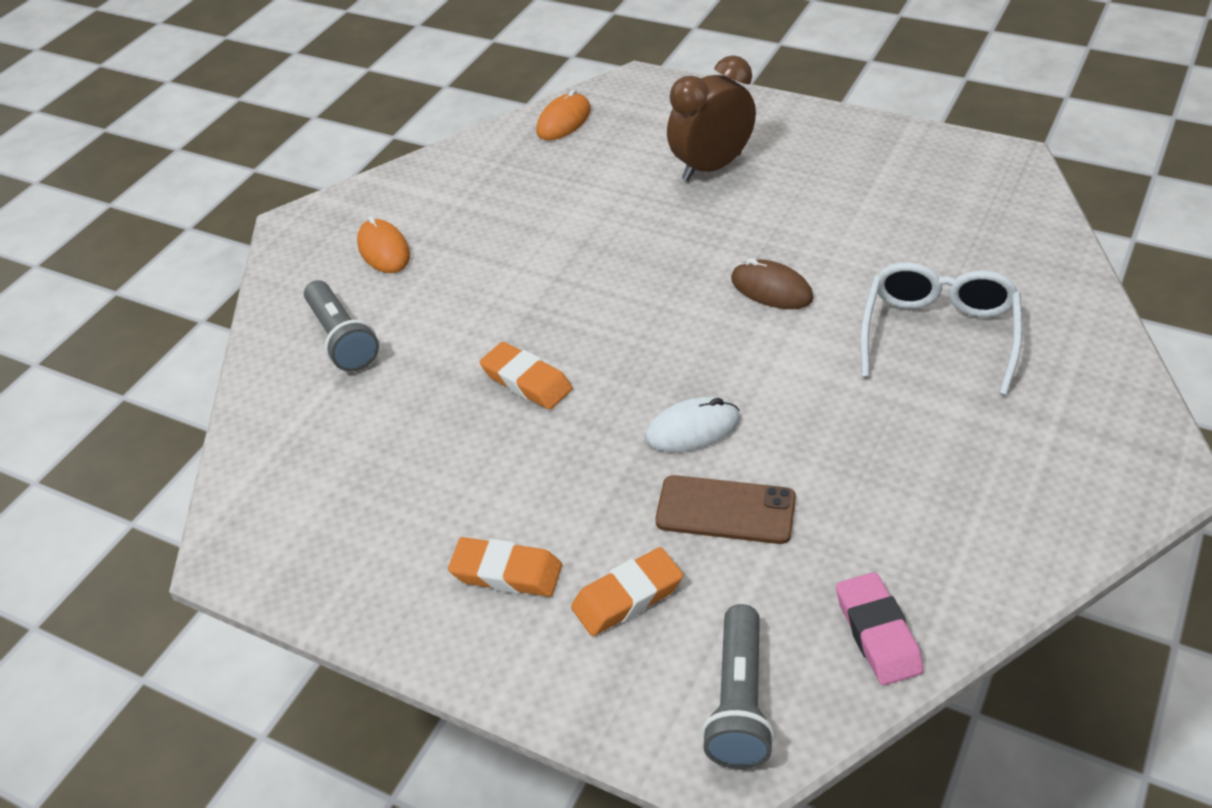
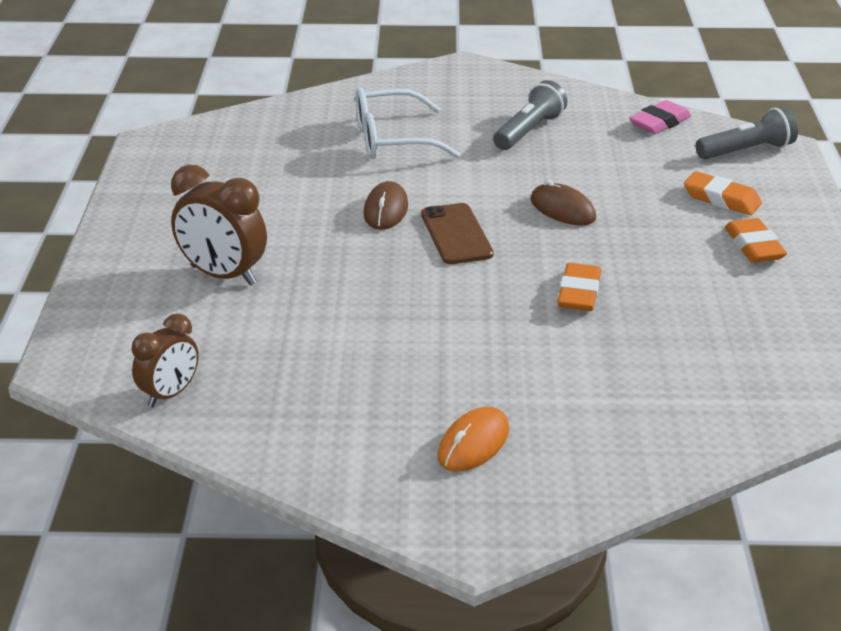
camera: 120 degrees left, 10 degrees down
(342, 339) = (617, 417): grey flashlight -> grey flashlight (529, 131)
(564, 121) = (170, 394): orange mouse -> brown clock
(693, 429) = (562, 209): white mouse -> brown mouse
(725, 510) = (621, 182): brown phone -> brown phone (456, 234)

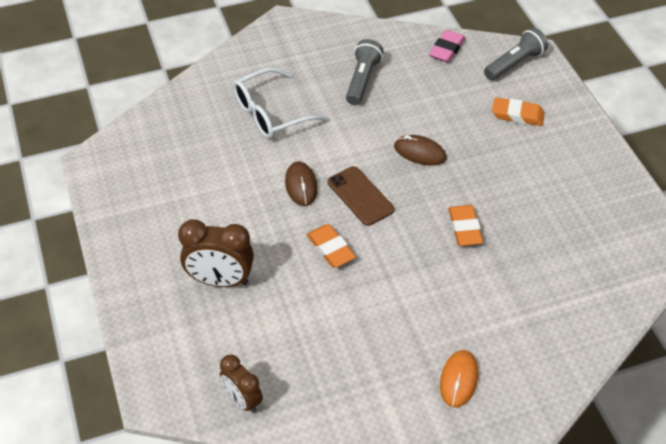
camera: 20 degrees left, 15 degrees up
(170, 394) = (242, 400): brown clock -> brown clock turned 120 degrees clockwise
(753, 246) = (555, 154): orange eraser -> orange eraser (330, 249)

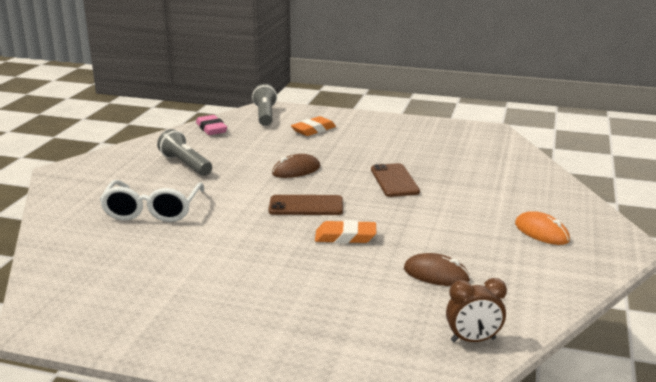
camera: 55 degrees left, 25 degrees down
(220, 280) = (312, 302): brown clock -> none
(301, 185) = (256, 225): brown mouse -> brown mouse (436, 274)
(464, 228) = (394, 181): orange eraser -> brown phone

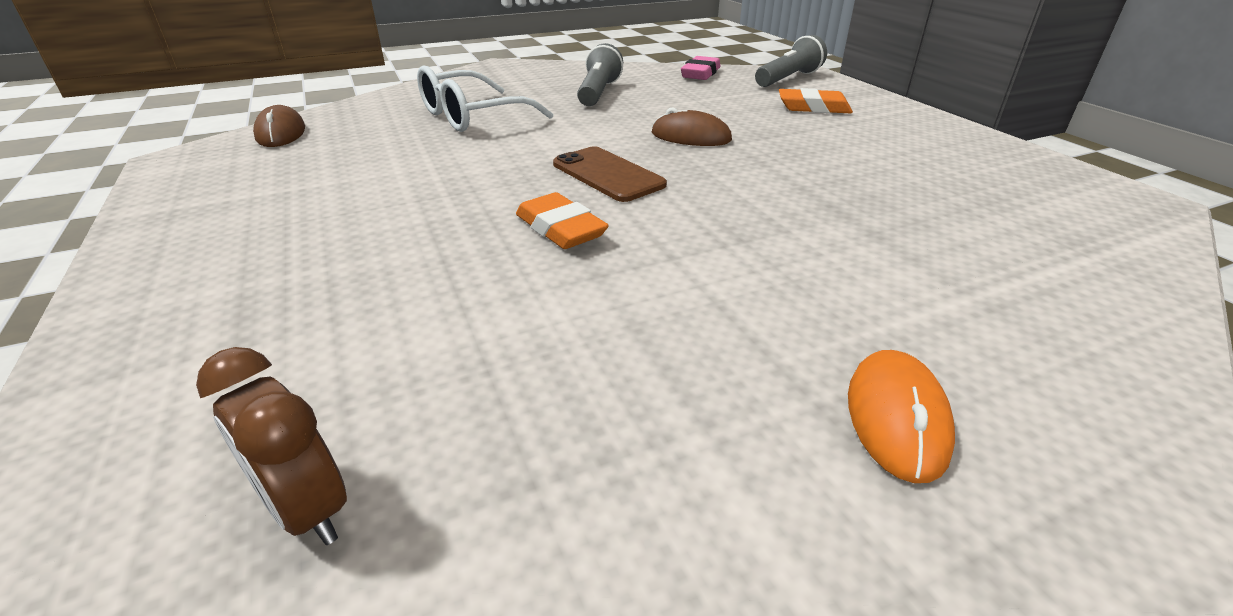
camera: 50 degrees right, 10 degrees up
(394, 181) = (791, 198): brown phone -> none
(436, 274) = (538, 352): brown mouse -> brown mouse (281, 133)

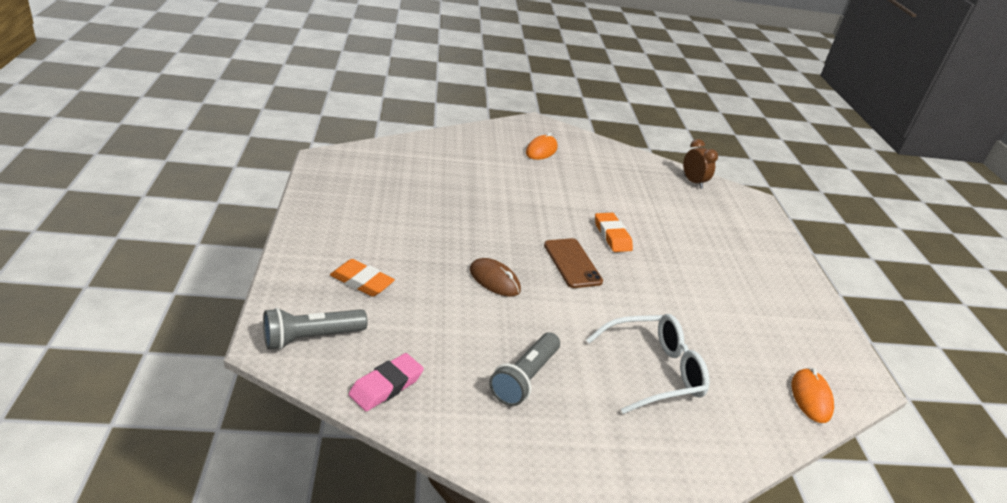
camera: 165 degrees left, 0 degrees up
(281, 133) = (811, 397): brown mouse -> orange mouse

